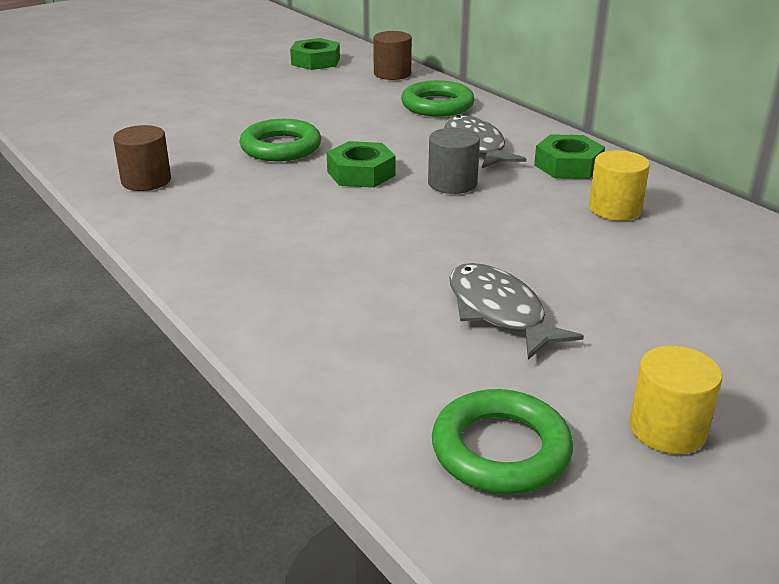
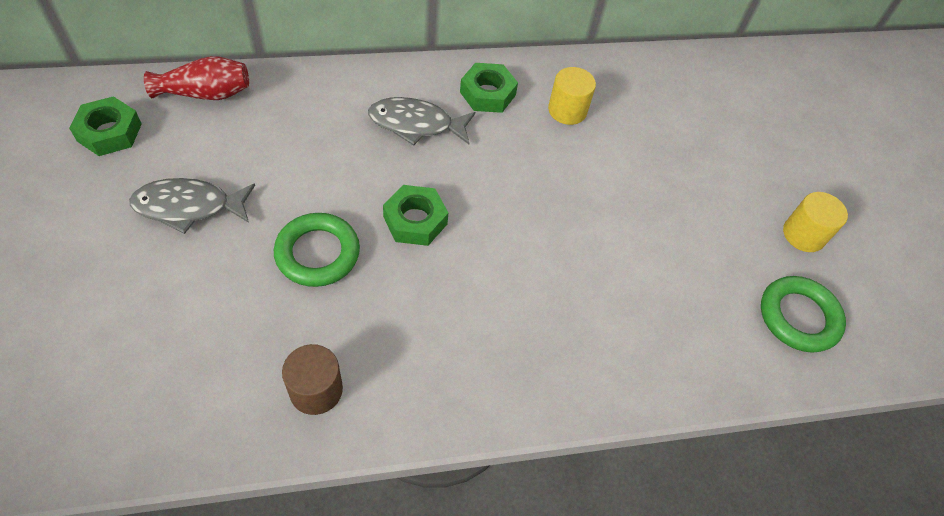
camera: 70 degrees left, 25 degrees up
(392, 74) = (206, 93): brown cylinder -> red vase
(437, 105) = (312, 103): green ring -> none
(452, 183) = (472, 173): grey cylinder -> none
(499, 312) = (665, 244): grey fish -> grey fish (188, 207)

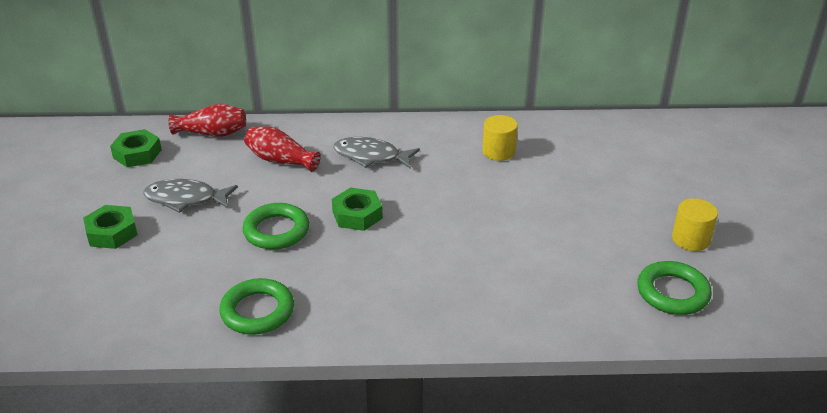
camera: 15 degrees right, 20 degrees down
(303, 135) = (280, 160): none -> red vase
(316, 390) = (257, 311): brown cylinder -> green ring
(487, 93) = (434, 139): green nut -> green nut (112, 232)

